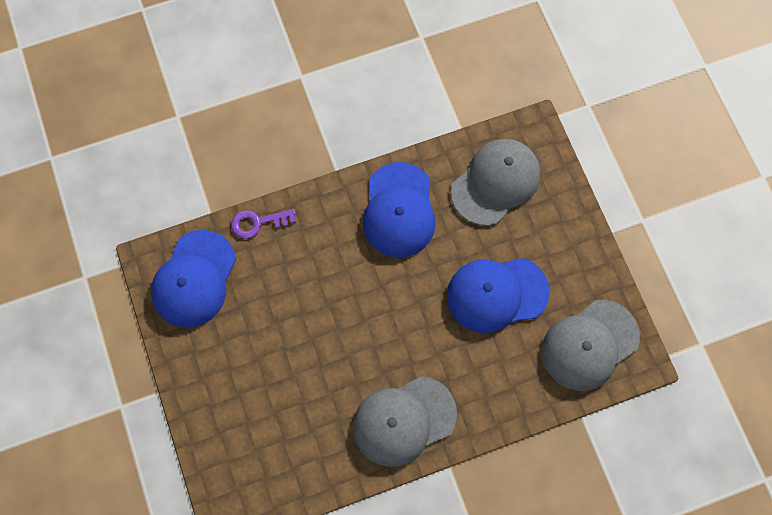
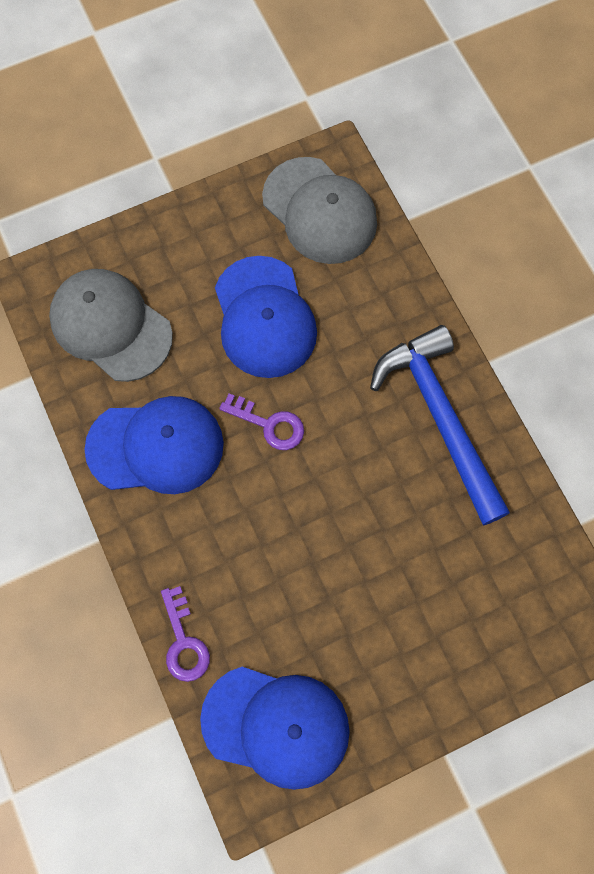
camera: 95 degrees left, 0 degrees up
(404, 421) = (440, 418): grey cap -> blue hammer
(409, 291) = (269, 424): none -> purple key

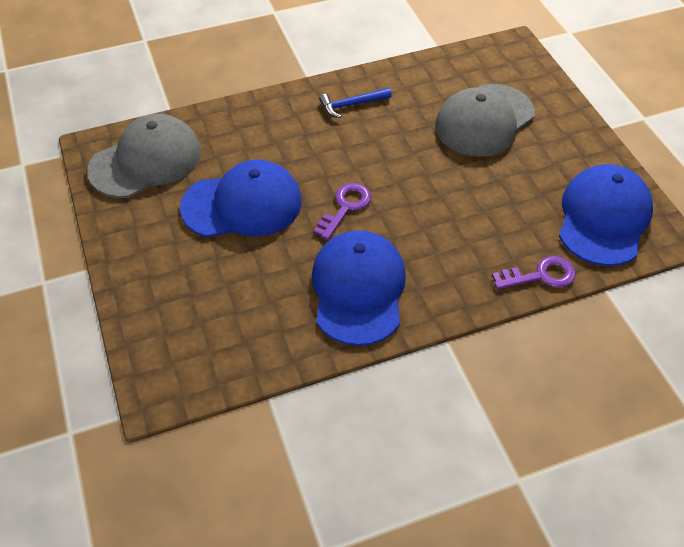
camera: 85 degrees left, 20 degrees down
(110, 326) = (226, 322): grey cap -> grey cap (484, 120)
(440, 418) = (351, 105): blue hammer -> blue hammer, size x0.44

